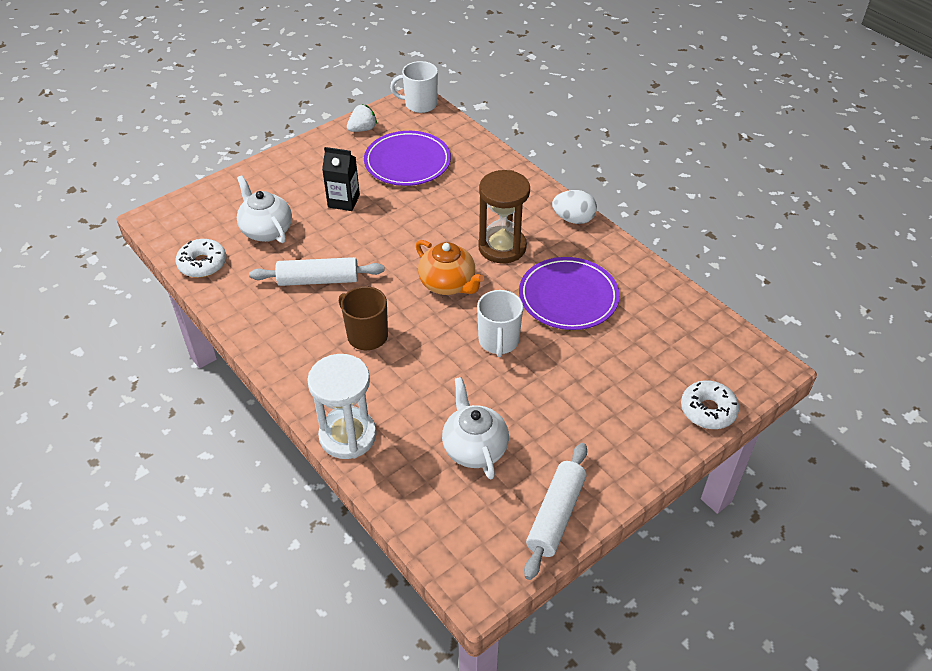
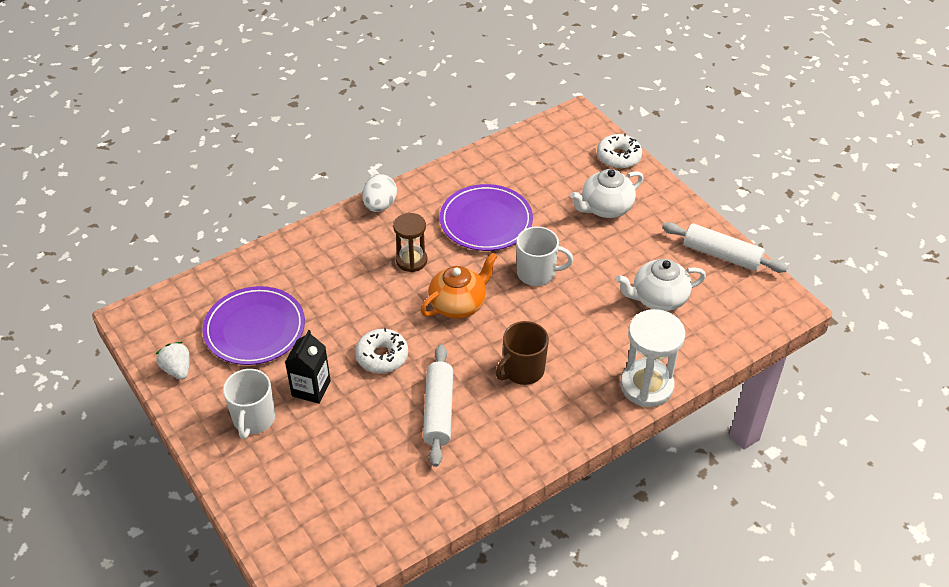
camera: 85 degrees left, 0 degrees up
(202, 264) = (396, 524): white donut -> white donut (382, 356)
(266, 230) = (348, 462): white teapot -> white teapot (605, 208)
(420, 104) = (144, 313): white mug -> white mug (254, 419)
(502, 247) = (411, 260): brown hourglass -> brown hourglass, size x0.65

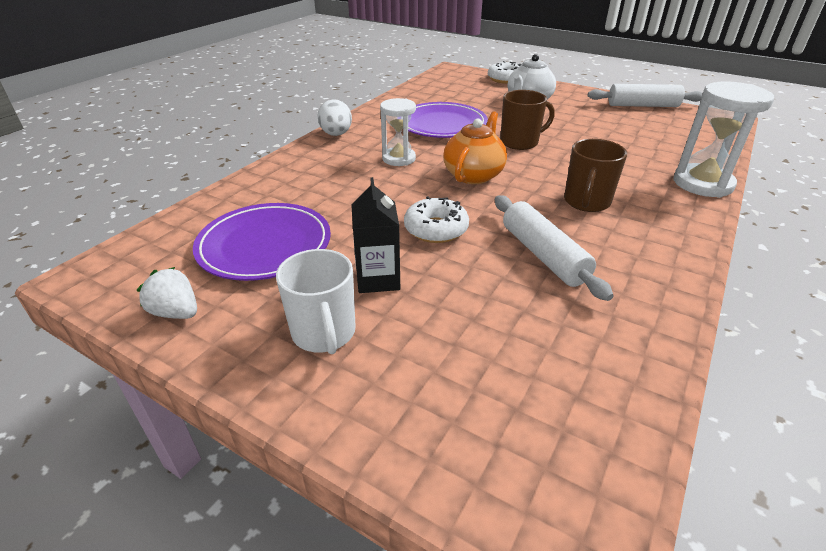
camera: 25 degrees left, 10 degrees down
(411, 260) = (399, 159): brown hourglass -> white hourglass
(537, 273) = (520, 142): white mug -> brown mug
(658, 298) = (633, 134): white teapot -> none

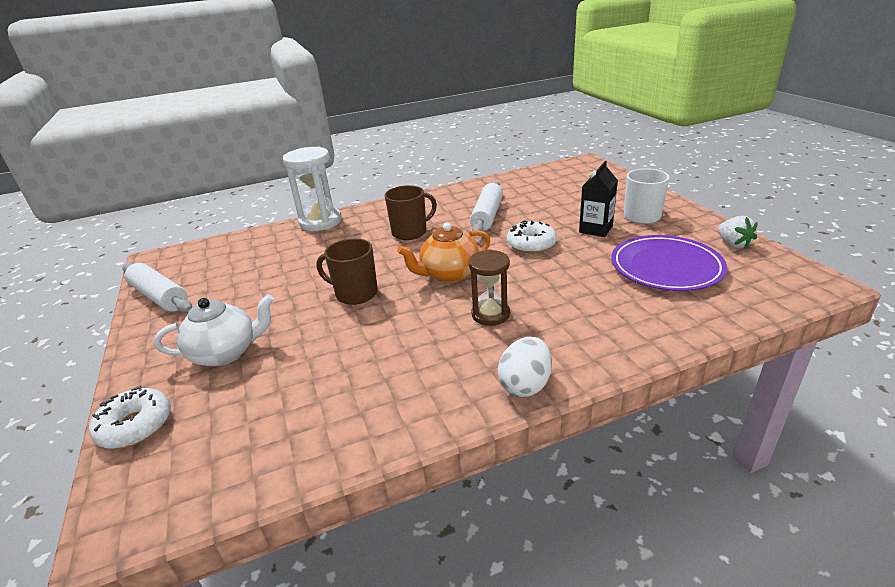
camera: 140 degrees left, 5 degrees down
(399, 159) = (490, 314): white hourglass -> brown hourglass
(442, 125) = (383, 350): purple plate -> none

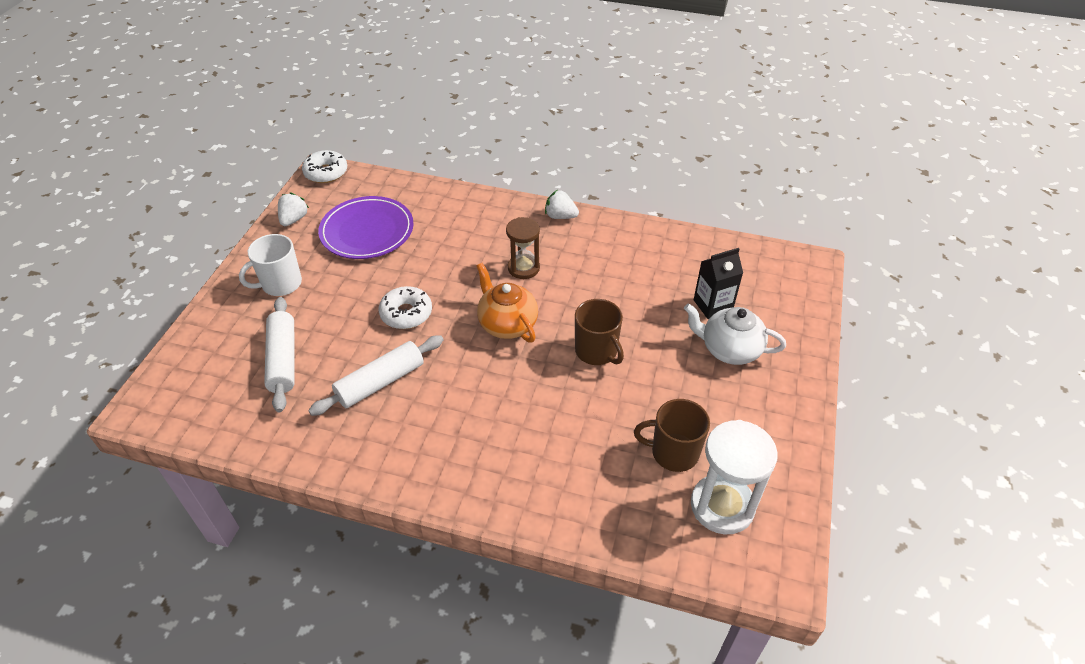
camera: 145 degrees left, 15 degrees up
(135, 426) = (803, 320): white donut -> white donut (326, 172)
(159, 297) = (781, 474): white rolling pin -> white rolling pin (283, 359)
(320, 222) = (546, 515): white hourglass -> white hourglass (722, 506)
(410, 232) = (476, 410): brown mug -> brown mug (673, 452)
(449, 274) = (507, 324): orange teapot -> orange teapot turned 135 degrees counterclockwise
(525, 385) = (560, 216): white egg -> white strawberry
(595, 229) = (337, 295): black carton -> black carton (712, 305)

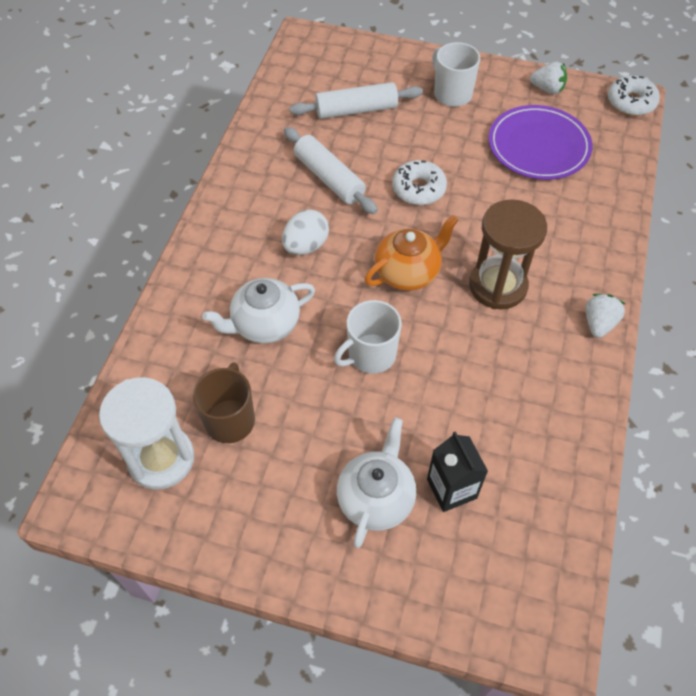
camera: 90 degrees right, 10 degrees up
(470, 400) = (306, 246): none -> white egg
(523, 268) = (497, 286): brown hourglass -> brown hourglass, size x1.54
(566, 431) = (264, 324): none -> white teapot
(597, 351) = (370, 355): brown mug -> white mug

